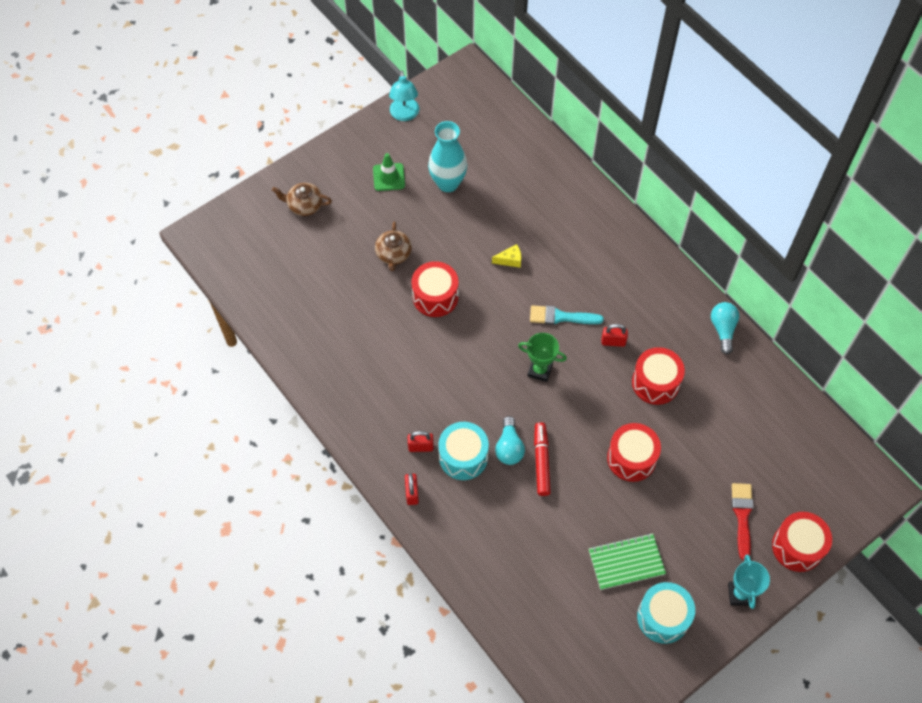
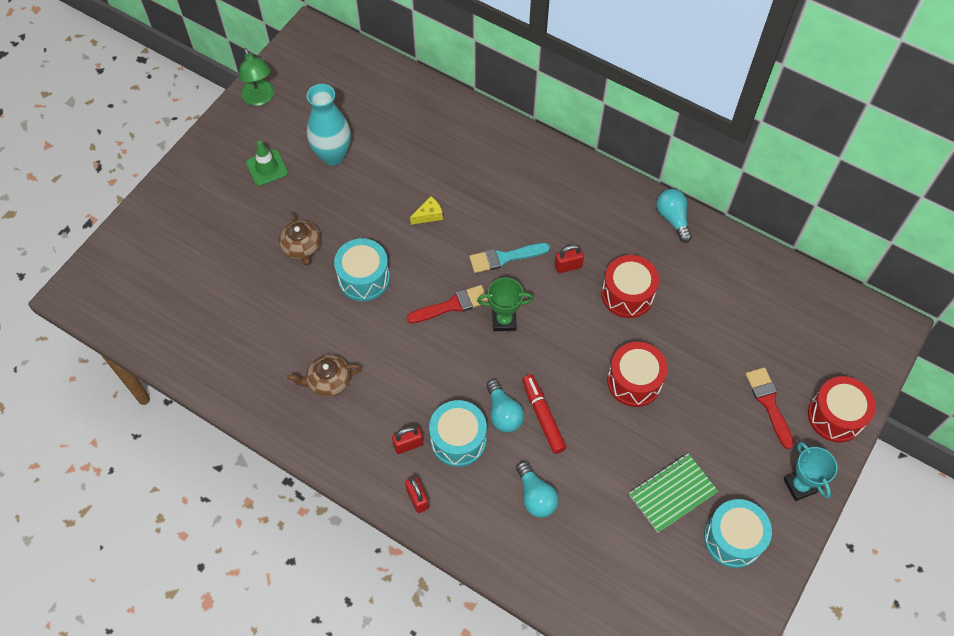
camera: 20 degrees left, 0 degrees up
(304, 205) = (184, 225): brown teapot -> brown teapot (328, 381)
(404, 115) = (260, 98): turquoise lamp -> green lamp
(435, 296) = (364, 278): red drum -> turquoise drum
(500, 343) = (452, 305): none -> red brush
(510, 525) = (536, 496): none -> turquoise light bulb

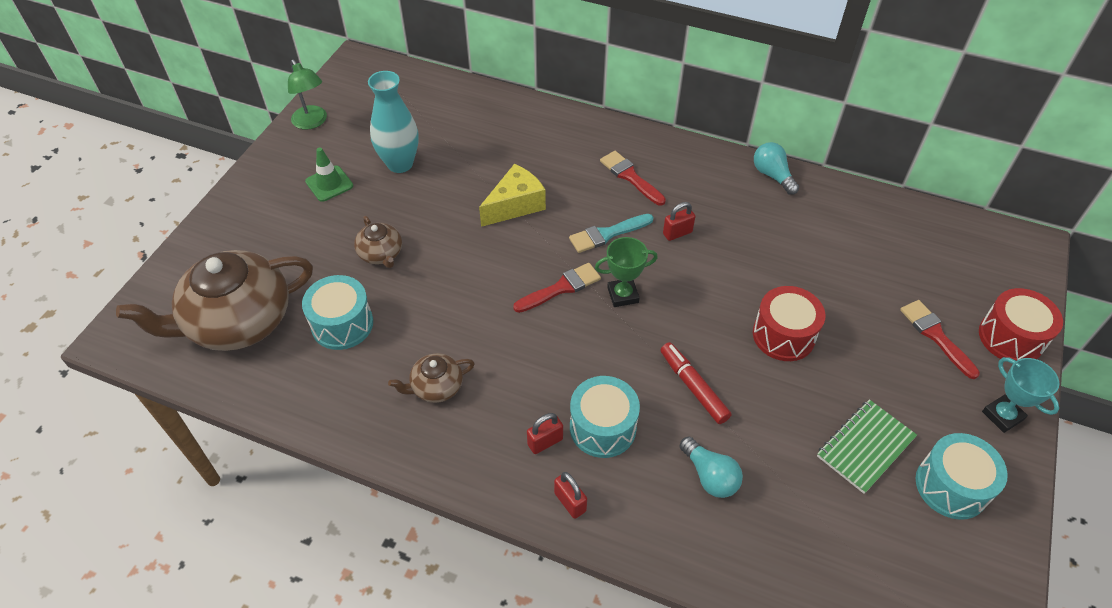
camera: 10 degrees left, 10 degrees down
(173, 294) = (237, 321): none -> brown teapot
(364, 278) = (456, 275): turquoise drum -> turquoise drum (342, 324)
(429, 215) = (515, 205): yellow cheese -> yellow cheese, size x1.90
(503, 413) = (647, 390): turquoise light bulb -> none
(540, 200) = (630, 177): none -> red brush
(627, 294) = (748, 251): red drum -> none

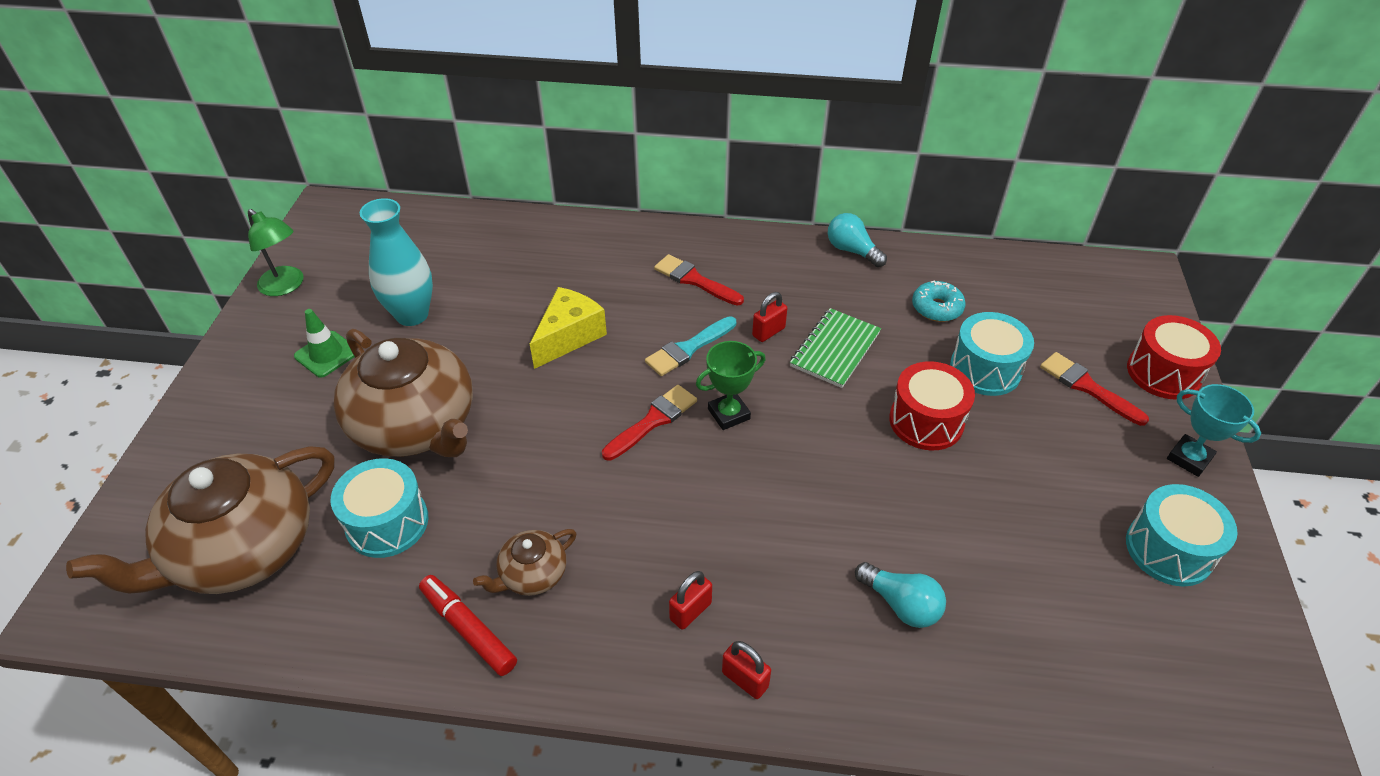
camera: 15 degrees left, 5 degrees down
(381, 254) = (416, 425): brown teapot -> brown teapot, size x2.18
(602, 427) = (755, 576): turquoise drum -> turquoise drum (985, 369)
(693, 387) = (845, 503): red marker -> red marker (468, 629)
(828, 240) = (936, 308): none -> turquoise donut
(865, 447) = (1061, 527): green notebook -> green notebook (835, 349)

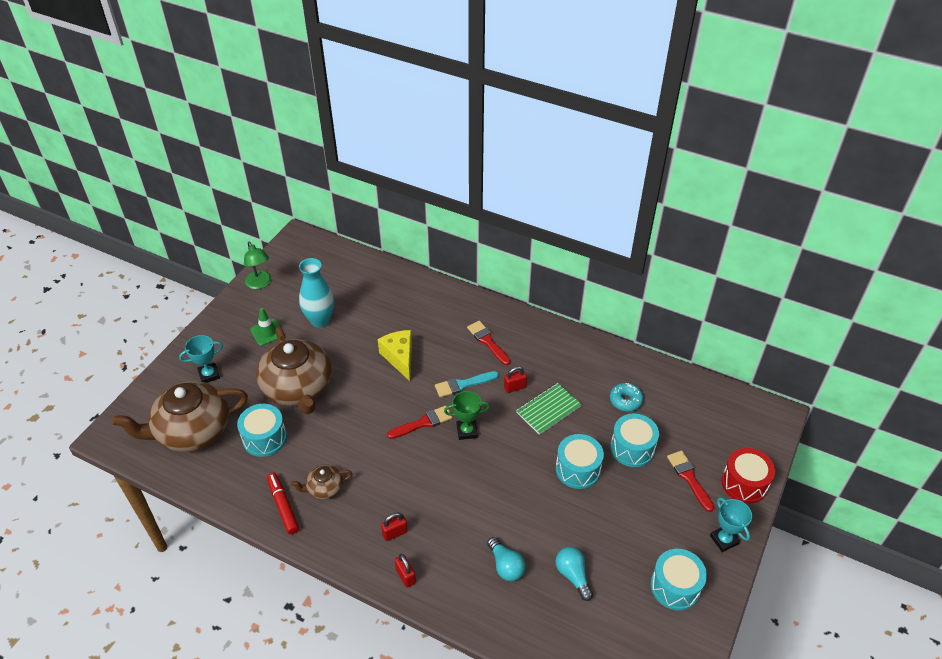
camera: 20 degrees right, 0 degrees up
(243, 447) = (209, 375): none -> turquoise trophy
(569, 336) = (399, 358): yellow cheese -> yellow cheese turned 75 degrees counterclockwise
(852, 250) = (594, 347): turquoise light bulb -> turquoise light bulb (573, 575)
(926, 421) = (578, 469): red drum -> turquoise drum

